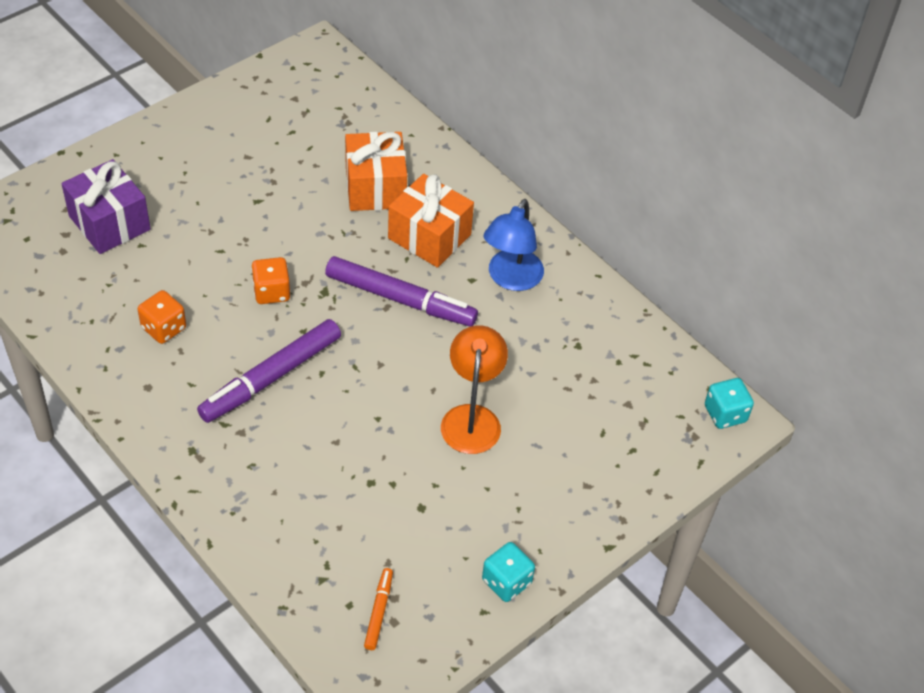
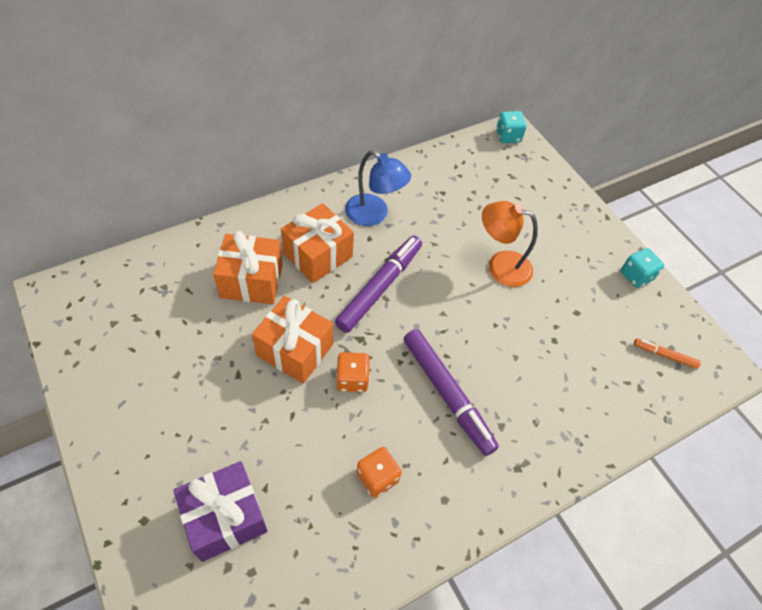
camera: 80 degrees left, 5 degrees up
(296, 239) = (295, 350): none -> orange gift

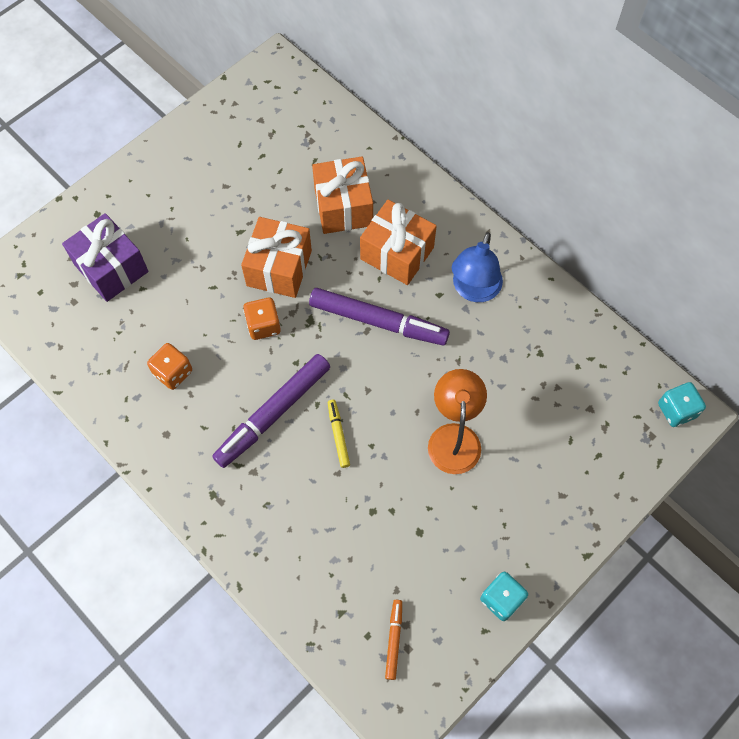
camera: 80 degrees right, 10 degrees up
(480, 347) = (338, 435): none -> yellow marker

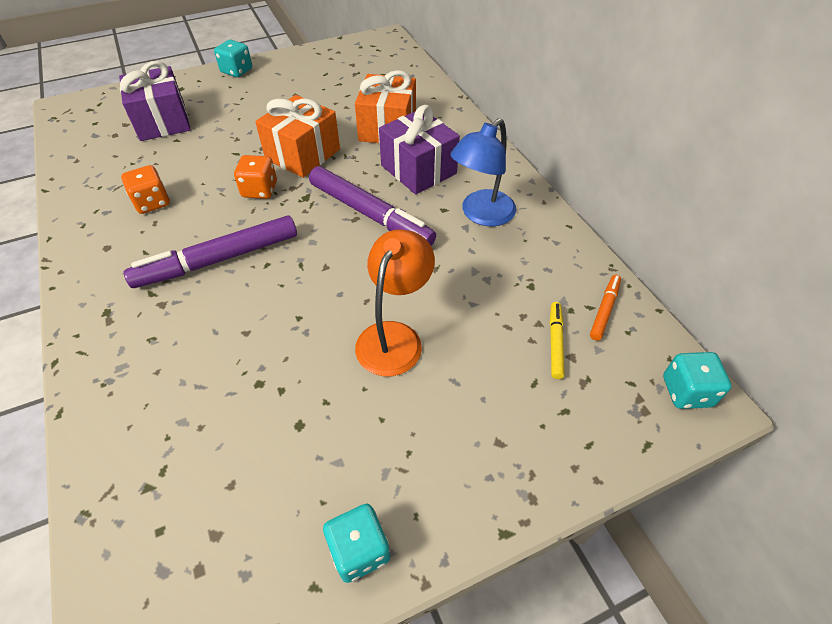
camera: 20 degrees right, 15 degrees down
(141, 168) = (237, 71): none -> turquoise dice
(338, 435) = (270, 297): yellow marker -> yellow marker (555, 342)
(394, 640) = (187, 550): orange marker -> orange marker (604, 310)
(397, 253) = (418, 169): orange gift -> purple gift

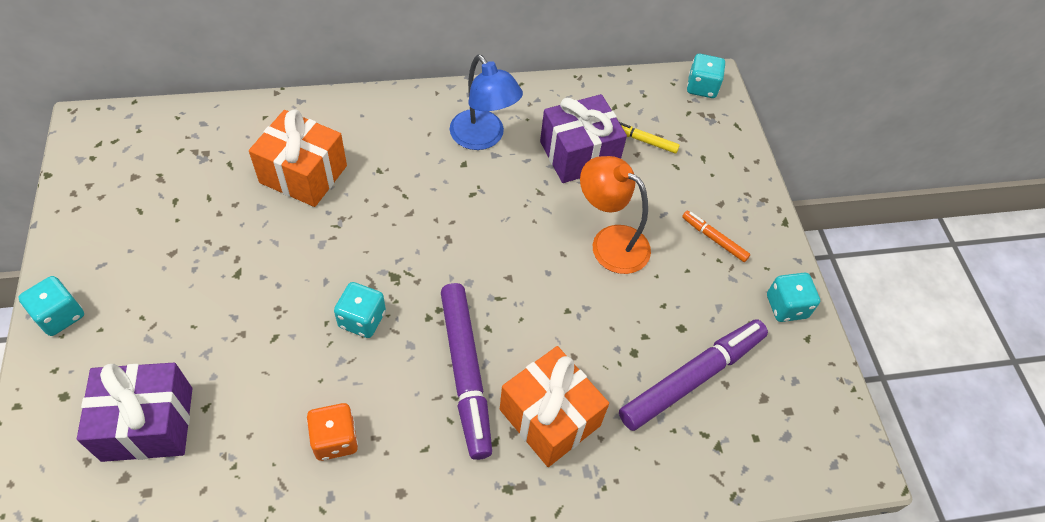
camera: 80 degrees left, 5 degrees up
(259, 190) = (362, 319): orange dice -> turquoise dice
(303, 154) = (313, 266): orange gift -> orange gift (550, 417)
(370, 214) = (447, 224): purple marker -> purple marker (692, 378)
(418, 169) = (393, 166): purple gift -> purple gift (579, 154)
(604, 310) = (620, 99): orange marker -> orange marker (714, 239)

